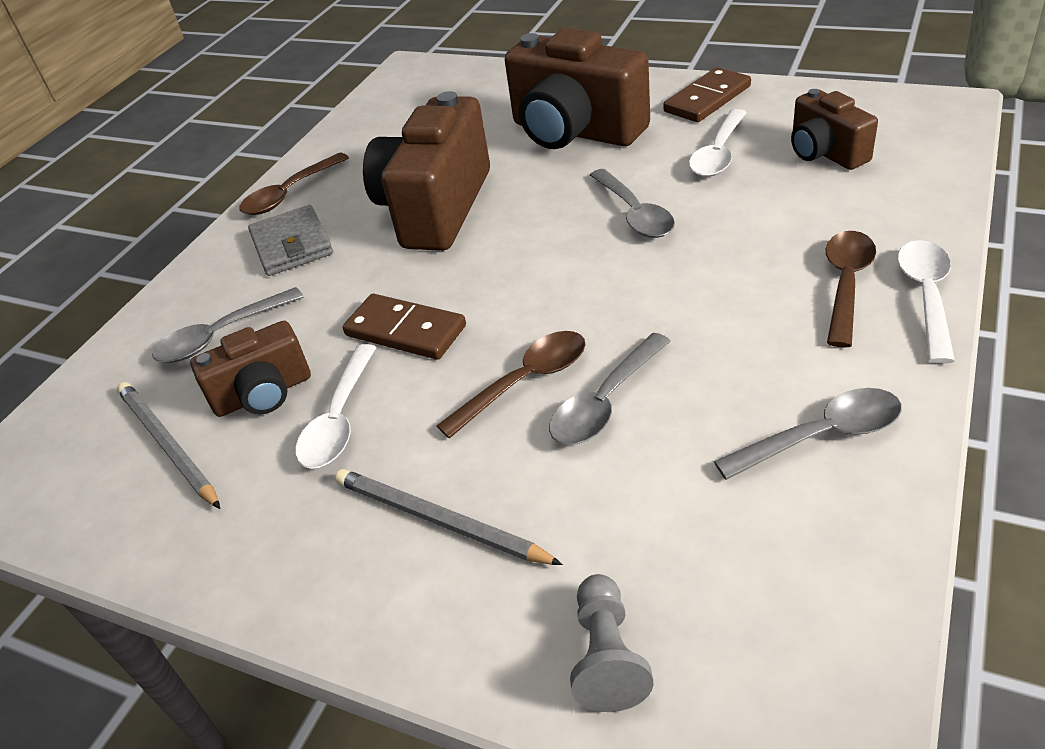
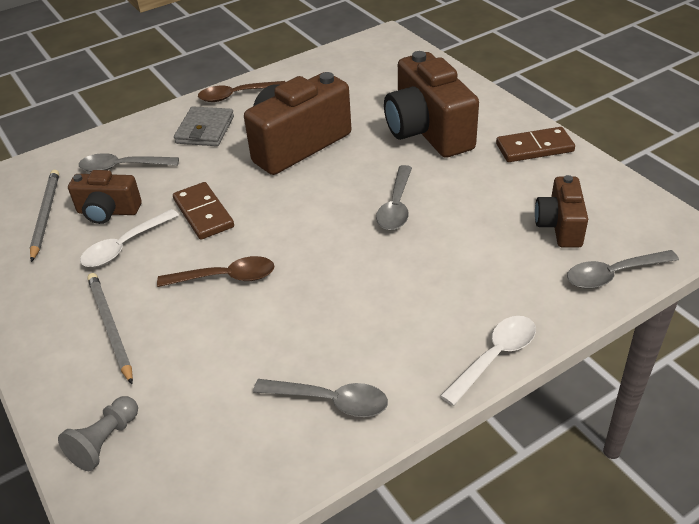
camera: 30 degrees right, 0 degrees up
(605, 402) = (249, 313): grey spoon -> grey spoon (613, 274)
(718, 153) = (493, 191): white spoon -> none
(846, 284) = (458, 321): brown spoon -> none

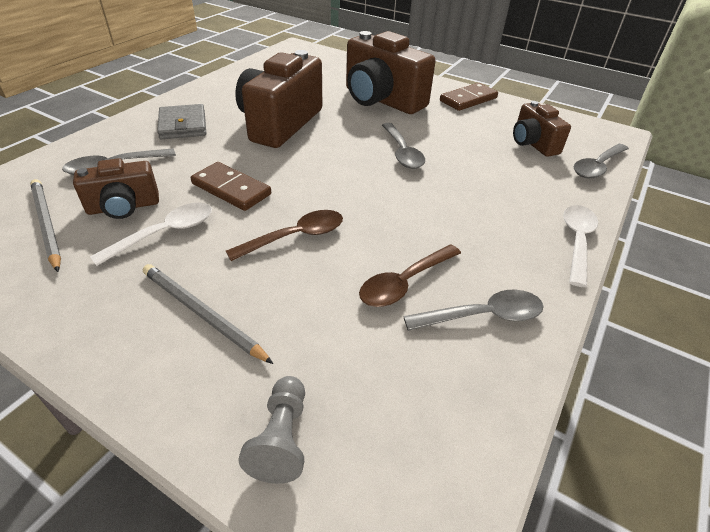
camera: 30 degrees left, 0 degrees up
(125, 246) = (165, 233): white spoon -> white spoon turned 150 degrees counterclockwise
(236, 95) = (195, 97): brown spoon -> brown spoon (405, 283)

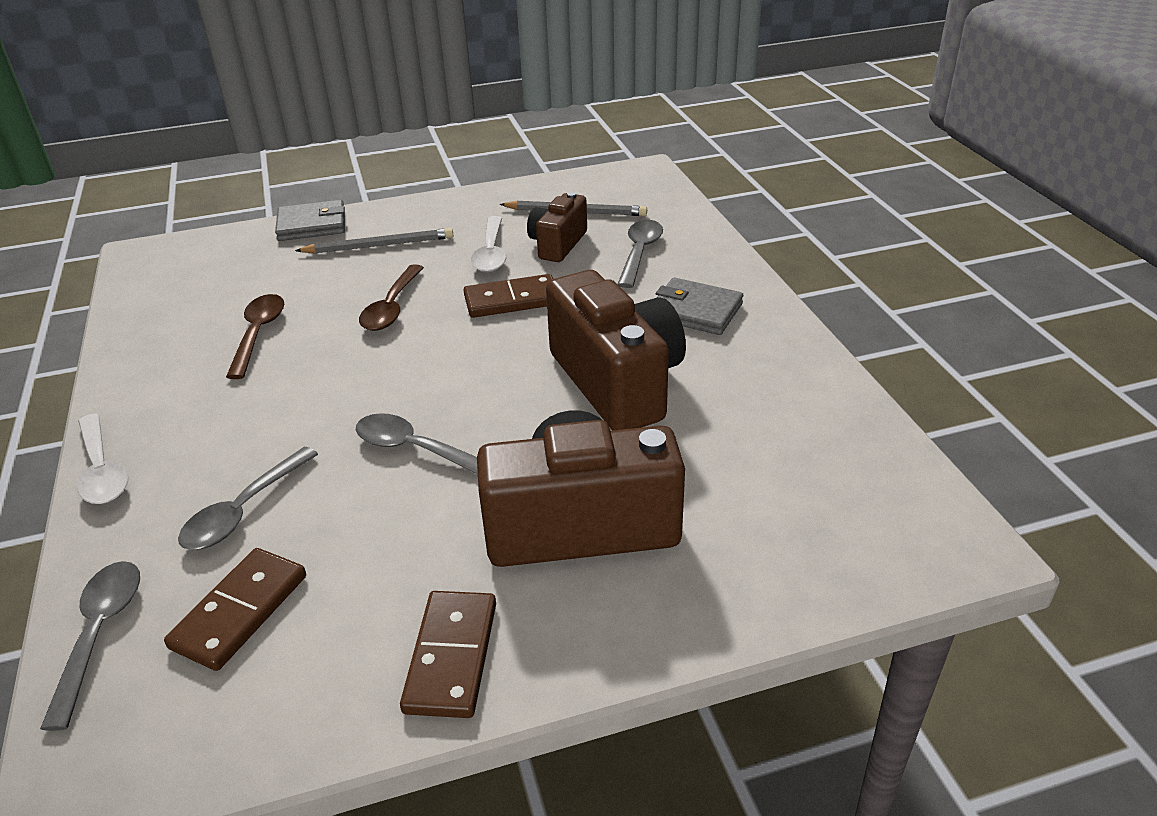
camera: 135 degrees right, 5 degrees down
(194, 416) = (312, 225): none -> grey wallet
(281, 438) = (254, 243): grey pawn -> none
(482, 316) = (172, 351): grey spoon -> grey spoon (244, 510)
(532, 144) = (239, 611): brown camera -> brown domino

